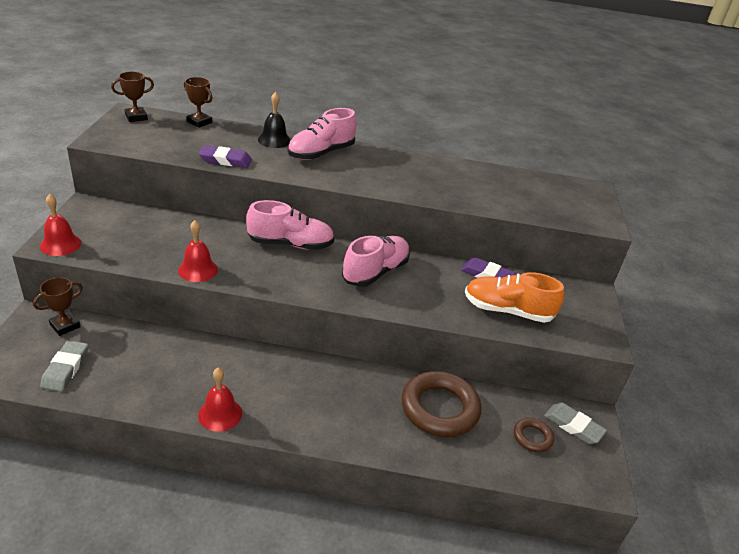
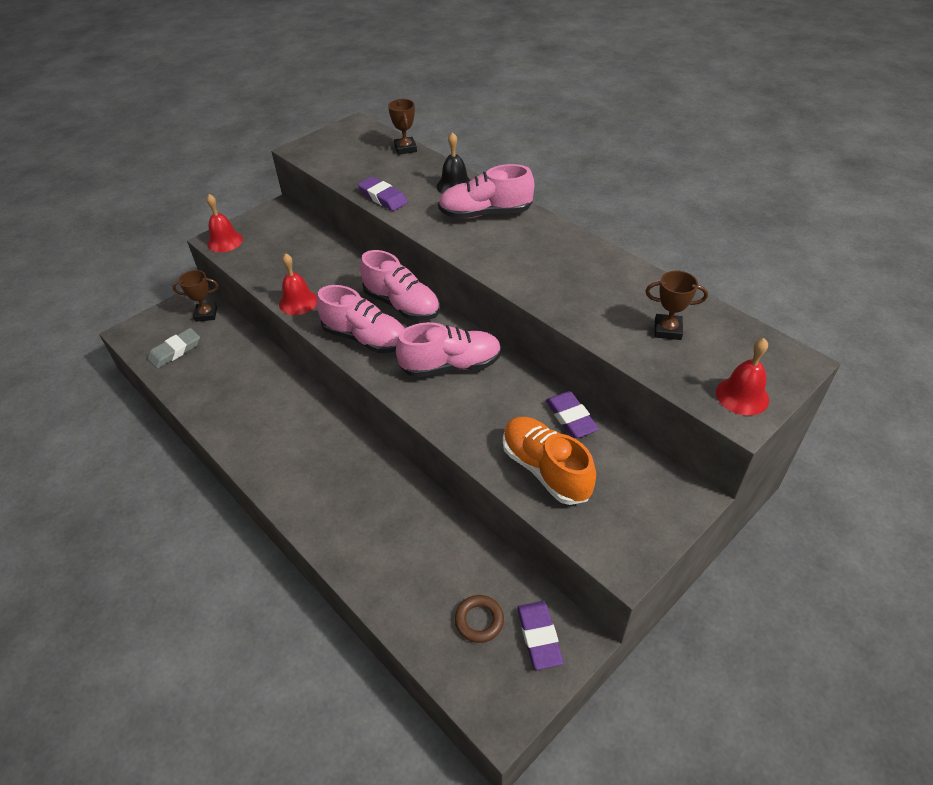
camera: 45 degrees right, 10 degrees up
(136, 117) = (356, 131): brown trophy -> brown trophy (667, 330)
(220, 414) = (237, 442): red bell -> red bell (742, 395)
(289, 276) = (365, 338): none -> pink shoe
(439, 408) = (418, 537): brown ring -> none
(573, 426) = (539, 636): grey eraser -> purple eraser

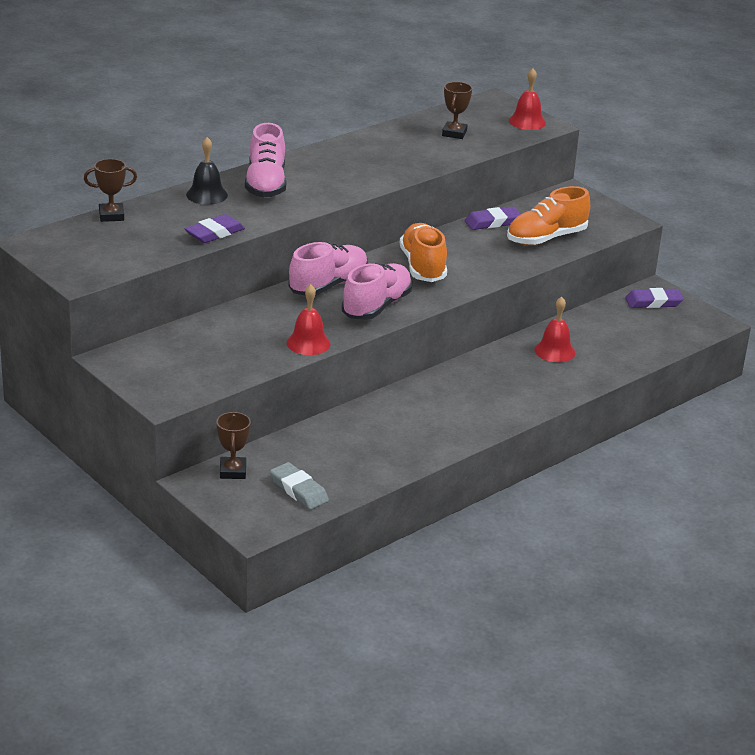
camera: 90 degrees left, 15 degrees down
(225, 241) = (170, 394): red bell -> red bell (554, 351)
(451, 365) = (423, 267): pink shoe -> orange shoe
(479, 620) = (643, 324): brown ring -> none

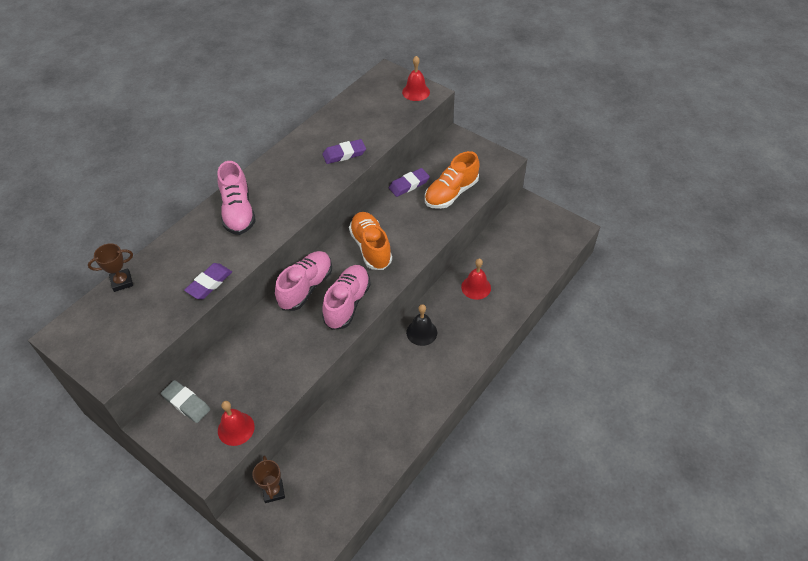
camera: 10 degrees left, 20 degrees up
(207, 195) = (194, 236): black bell -> black bell (421, 332)
(298, 490) = (328, 500): grey eraser -> grey eraser (186, 403)
(308, 343) = (305, 362): red bell -> red bell (236, 428)
(454, 133) = (366, 117): brown trophy -> none
(653, 302) = (529, 217): purple eraser -> purple eraser (344, 154)

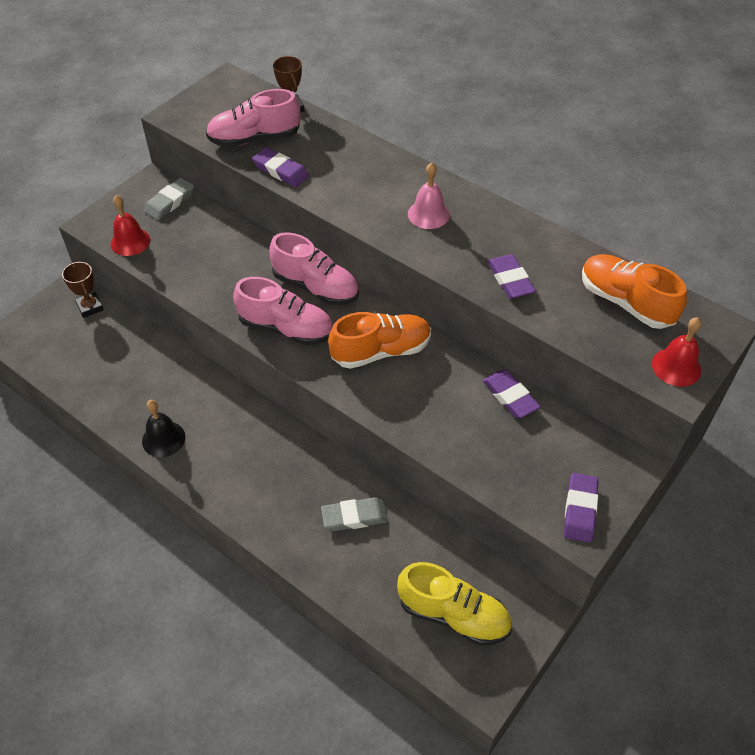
camera: 90 degrees right, 0 degrees up
(238, 212) = (394, 184): pink shoe -> pink shoe (254, 139)
(273, 491) = (90, 307): brown trophy -> brown trophy turned 75 degrees clockwise
(275, 193) = (428, 214): none -> pink bell
(421, 332) = (279, 445): black bell -> black bell (163, 439)
(451, 193) = (495, 452): orange shoe -> orange shoe (626, 302)
(476, 287) = (354, 517): red bell -> grey eraser
(487, 160) = (580, 510): none -> purple eraser
(535, 240) = (453, 614): none -> yellow shoe

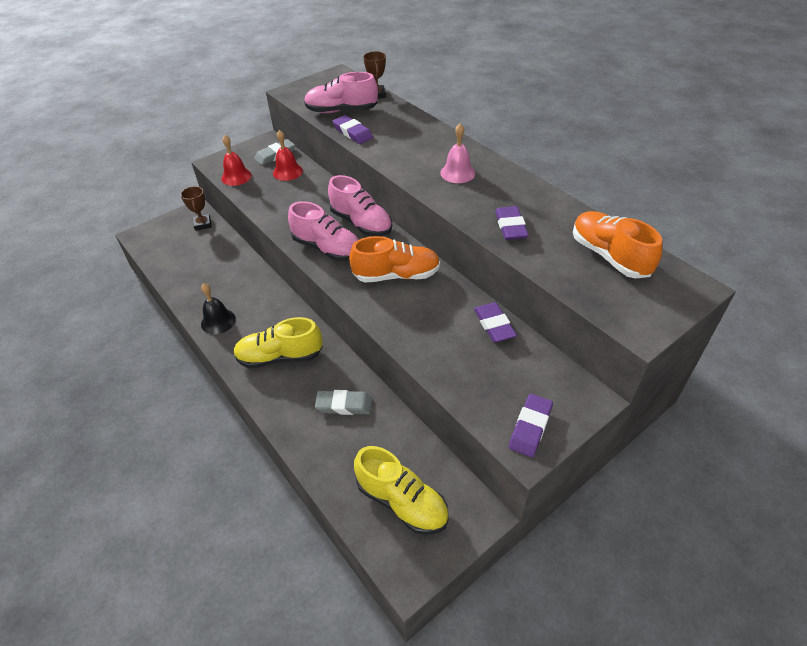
camera: 15 degrees right, 5 degrees down
(258, 471) = (280, 357): none -> yellow shoe
(676, 367) = (643, 313): red bell -> red bell (287, 172)

